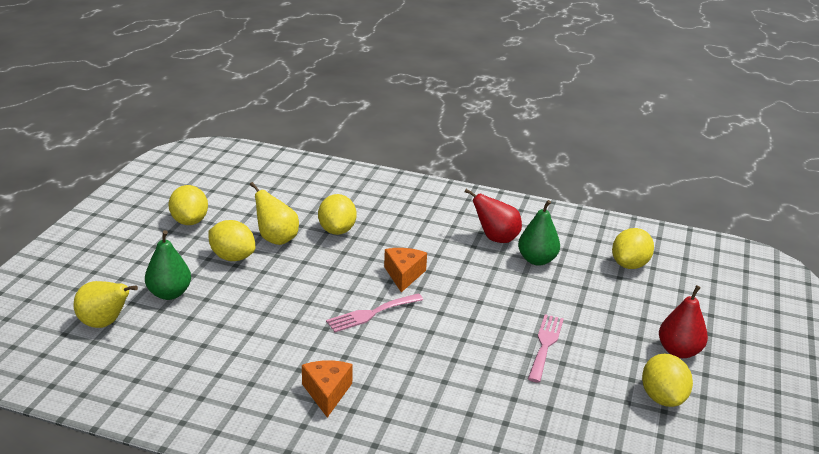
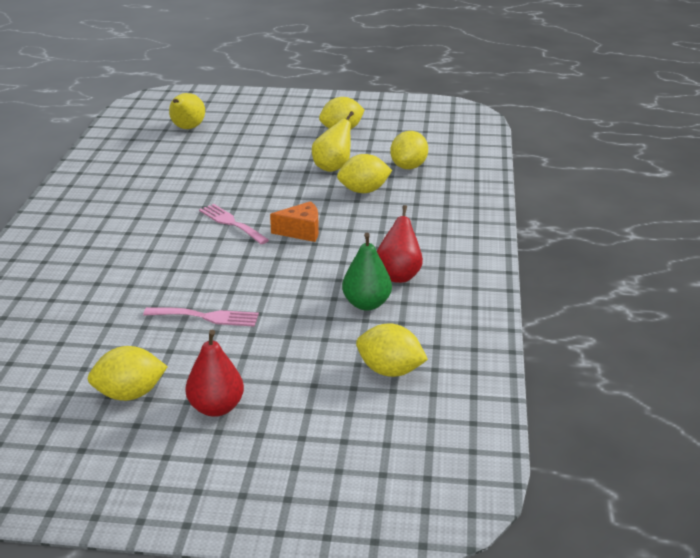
camera: 80 degrees right, 0 degrees up
(169, 293) = (232, 141): green pear -> none
(232, 257) = (294, 155): yellow lemon -> yellow lemon (408, 167)
(327, 393) = (117, 218): orange cheese -> none

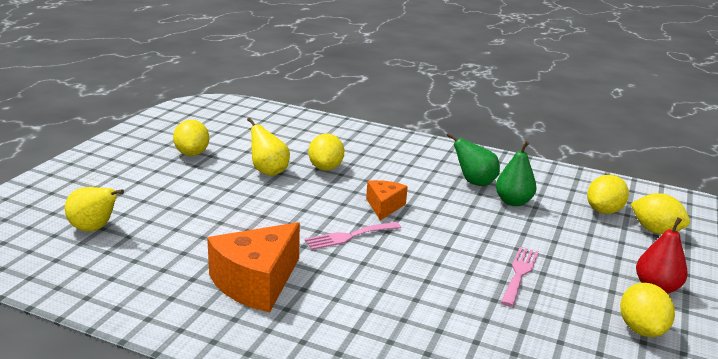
camera: 75 degrees left, 5 degrees down
(138, 198) = (256, 283): none -> orange cheese
(398, 275) = (474, 182): red pear -> green pear
(408, 167) = (294, 143): yellow lemon -> yellow lemon (655, 230)

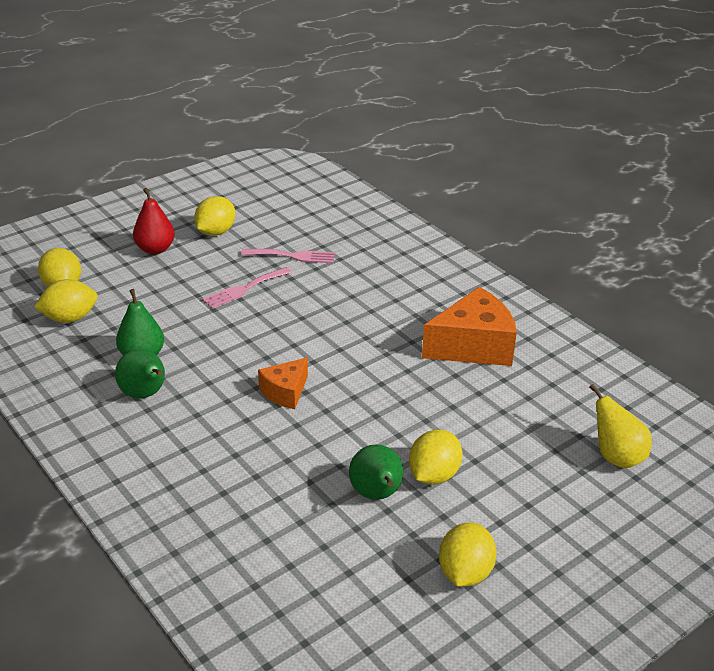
camera: 150 degrees left, 10 degrees up
(268, 171) = (376, 494): yellow pear -> green pear
(325, 168) = (297, 477): yellow lemon -> yellow lemon (433, 475)
(349, 236) = (355, 367): pink fork -> pink fork (293, 256)

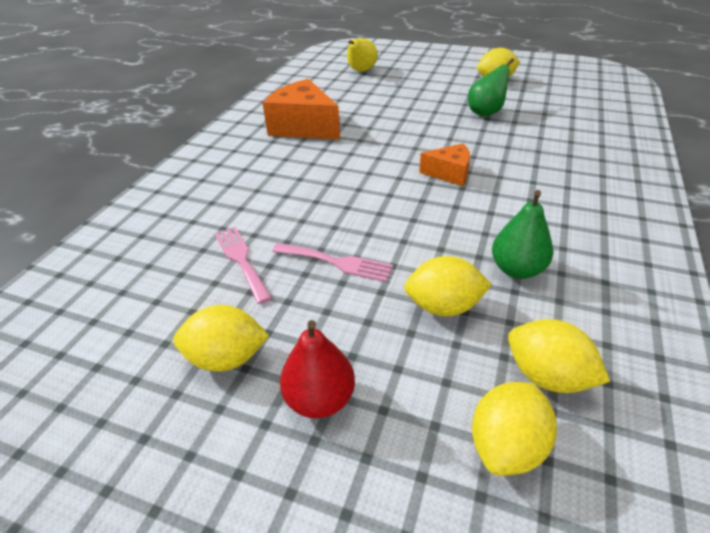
camera: 120 degrees left, 5 degrees up
(145, 394) = (554, 236): green pear -> none
(433, 475) = (445, 104): yellow lemon -> yellow lemon (443, 306)

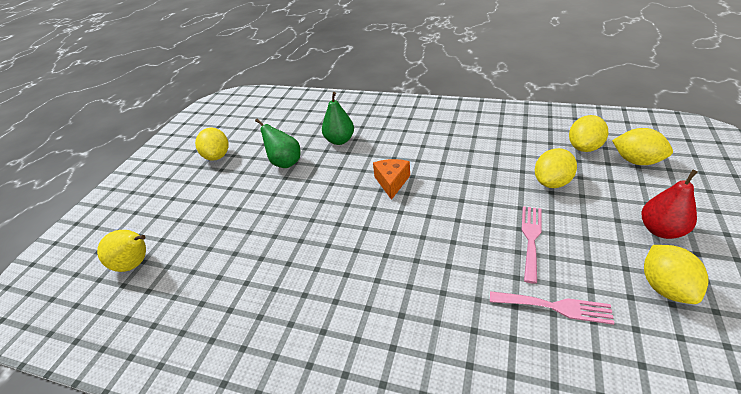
camera: 90 degrees left, 0 degrees up
(241, 260) = (555, 307): pink fork -> pink fork turned 135 degrees counterclockwise
(304, 127) = (290, 302): orange cheese -> none
(443, 306) = (551, 182): yellow lemon -> yellow lemon turned 45 degrees clockwise
(516, 269) = (503, 153): green pear -> green pear (339, 140)

